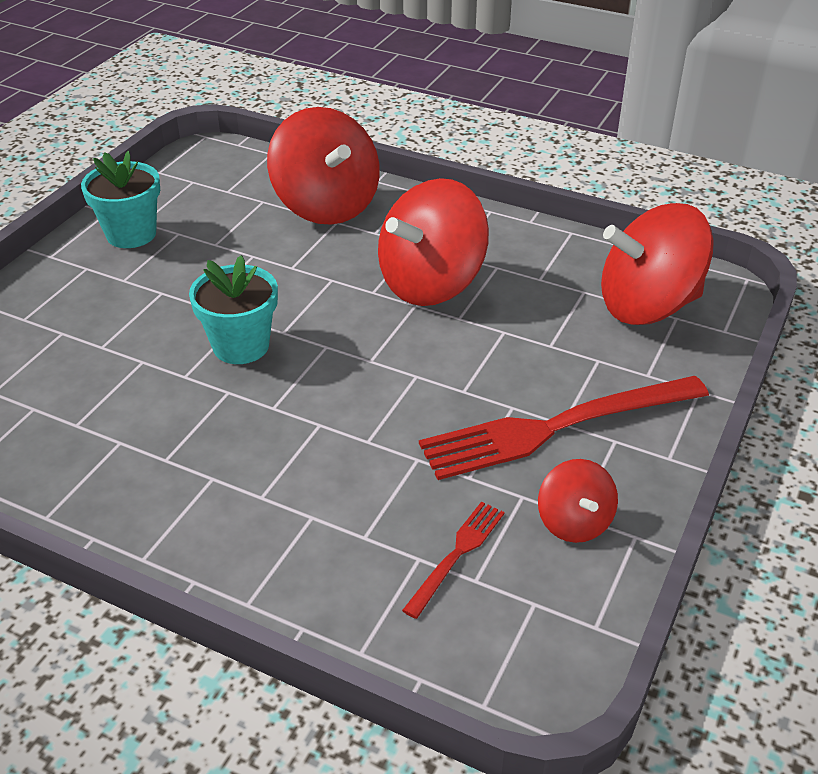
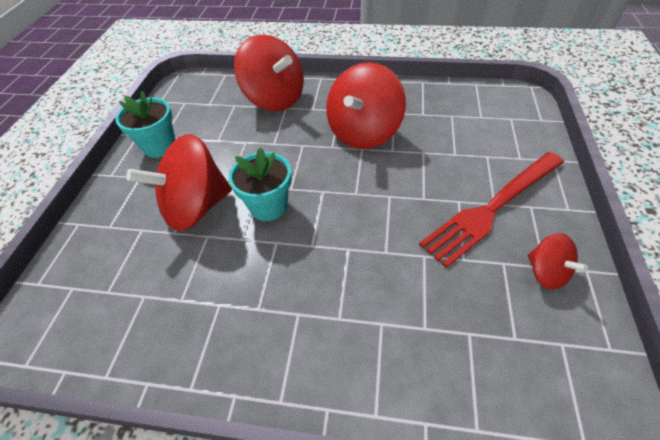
camera: 15 degrees left, 10 degrees up
(457, 554) = (492, 322): red fork -> none
(647, 306) = (491, 115): red spinning top -> red spinning top (196, 207)

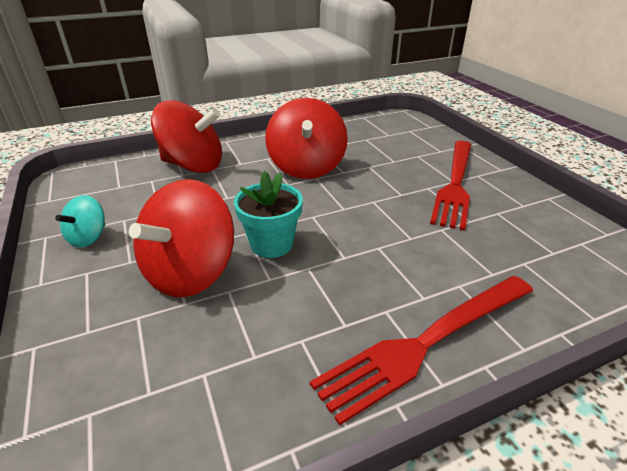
camera: 35 degrees left, 15 degrees down
(160, 146) = (89, 237): turquoise flower pot -> turquoise spinning top
(301, 360) = (426, 343): none -> red fork
(546, 272) = (528, 208): red spinning top -> none

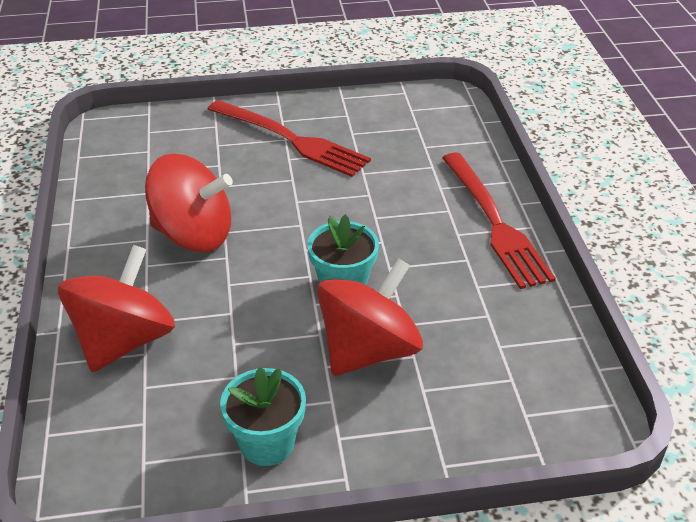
camera: 75 degrees left, 5 degrees up
(89, 237) = (267, 443): turquoise spinning top -> turquoise flower pot
(190, 272) = (368, 350): red spinning top -> red spinning top turned 90 degrees counterclockwise

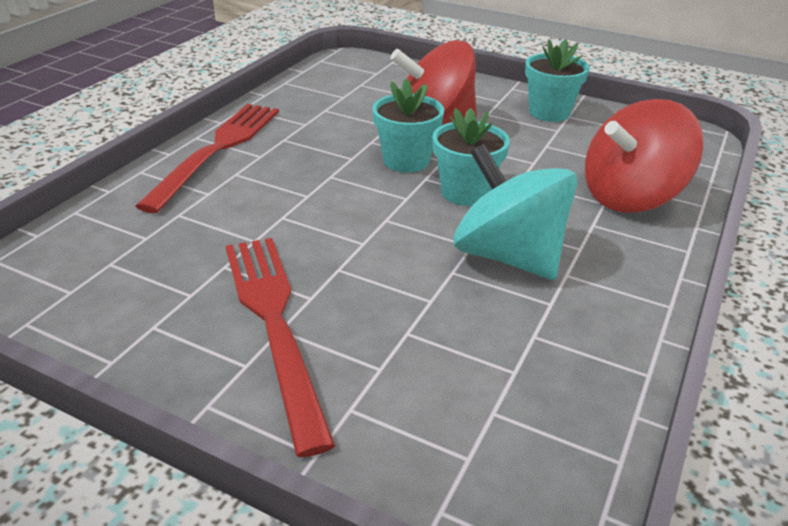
camera: 145 degrees left, 5 degrees down
(193, 235) = (508, 256): red spinning top -> turquoise spinning top
(265, 276) = (465, 192): none -> turquoise flower pot

